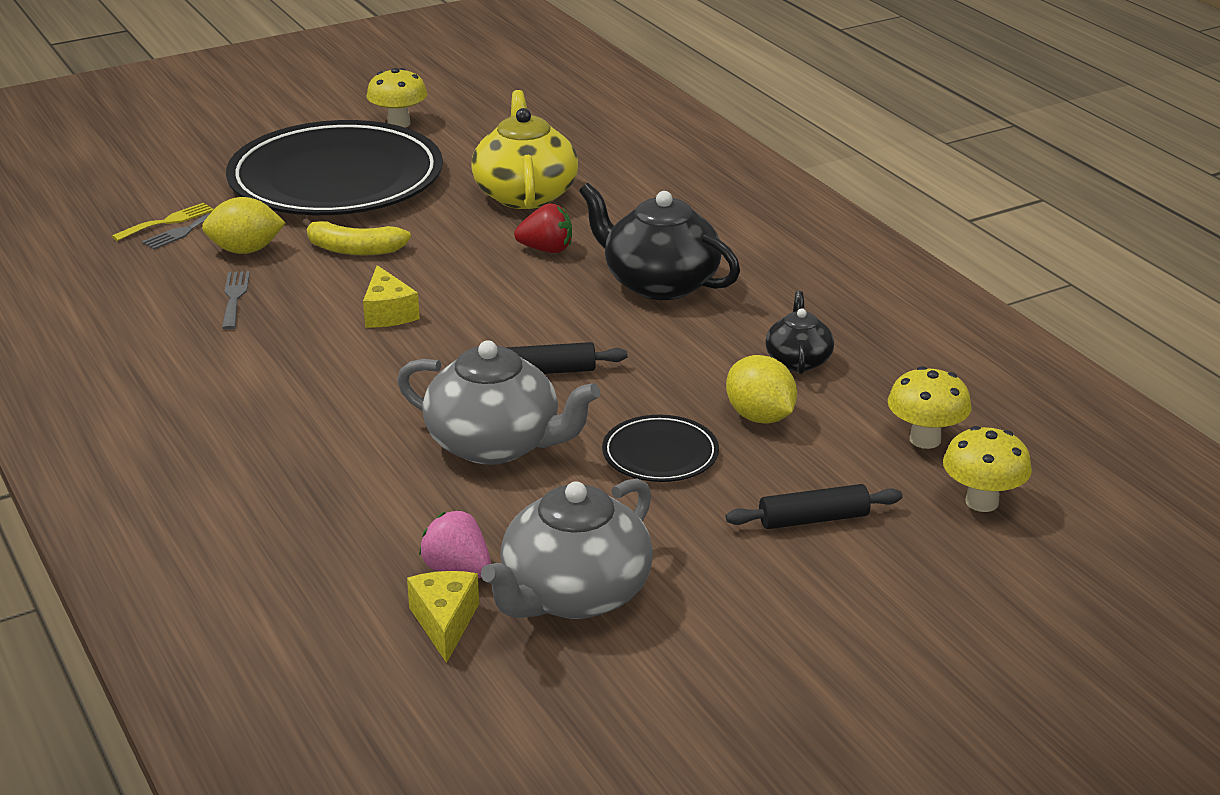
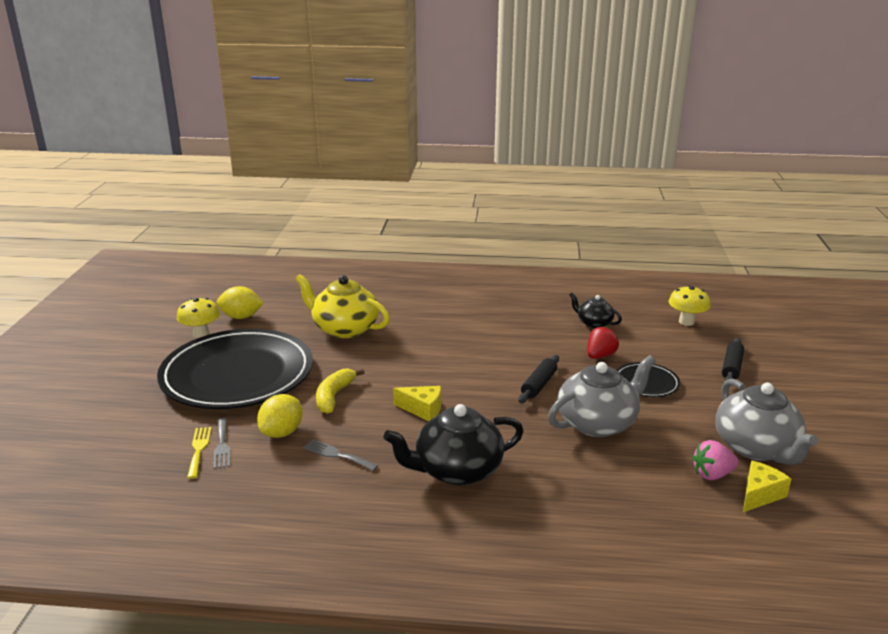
camera: 55 degrees left, 5 degrees down
(354, 249) = (334, 396): yellow banana -> yellow banana turned 150 degrees clockwise
(445, 622) = (759, 494): yellow cheese -> yellow cheese turned 105 degrees clockwise
(546, 250) = (413, 343): red strawberry -> red strawberry (600, 356)
(659, 283) = (485, 328): black teapot -> black teapot (457, 470)
(760, 417) = (635, 348): yellow lemon -> yellow lemon (241, 317)
(982, 502) = (744, 329): yellow mushroom -> none

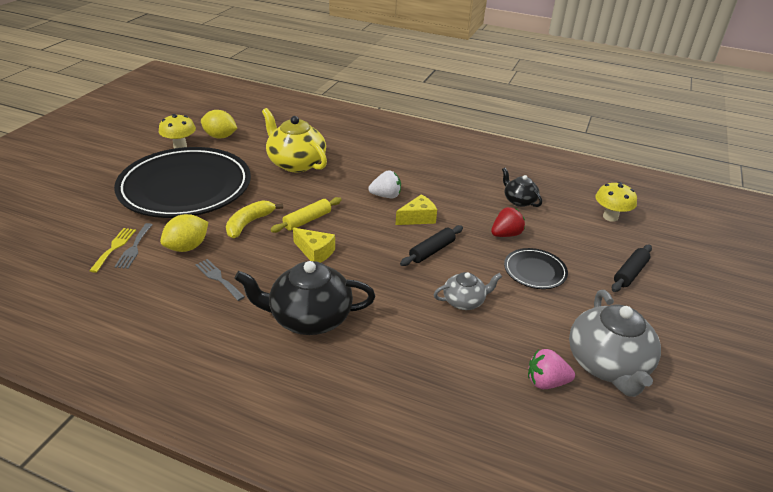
camera: 15 degrees right, 10 degrees up
(394, 381) = (307, 220): none -> yellow rolling pin
(460, 343) = (386, 196): none -> white strawberry
(597, 423) = (464, 301): grey teapot -> grey teapot, size x0.55
(759, 494) = (582, 416): yellow cheese -> yellow cheese (418, 218)

